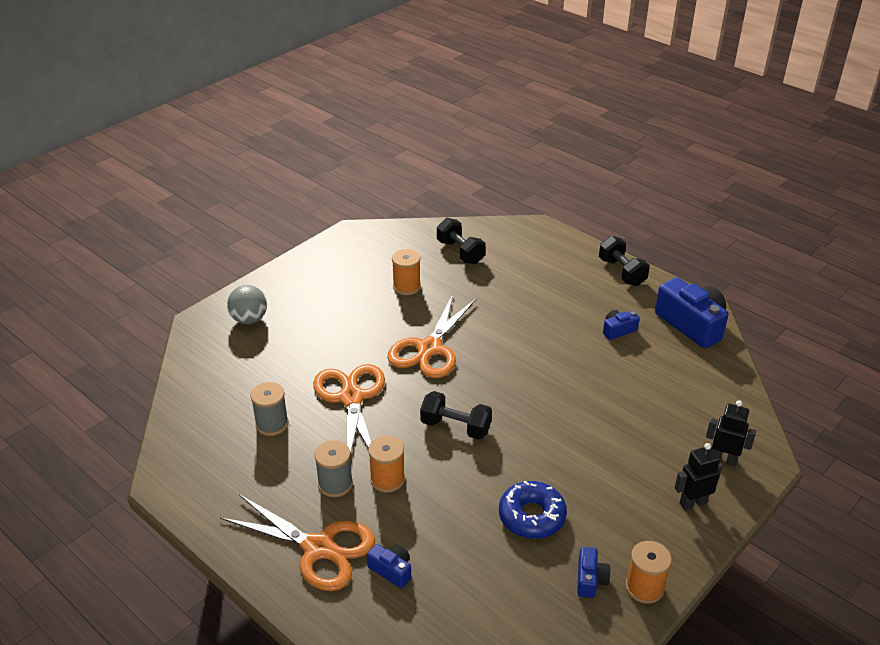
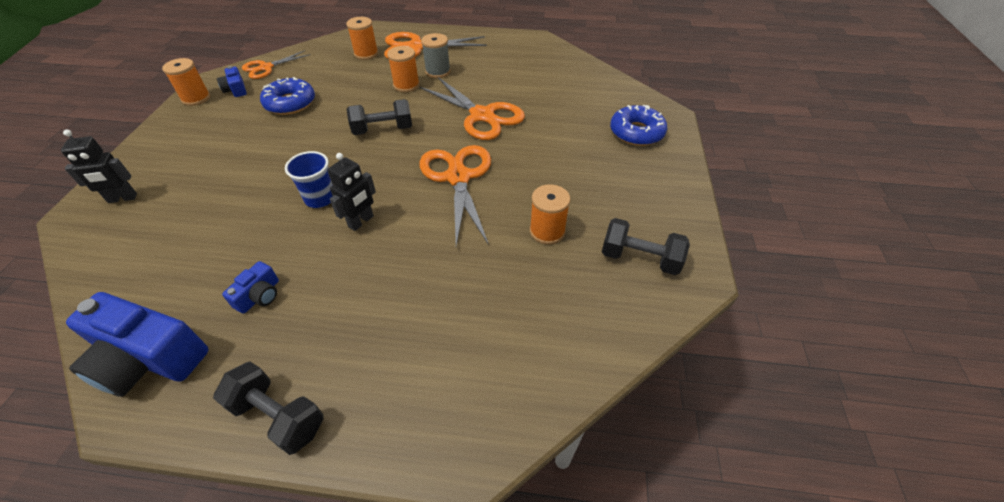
camera: 145 degrees right, 10 degrees up
(249, 319) = (636, 132): grey ball -> blue donut
(272, 424) = (516, 81): grey spool -> none
(391, 570) = (366, 54): blue camera -> orange spool
(460, 252) = (538, 319): black dumbbell -> black dumbbell (640, 258)
(538, 611) = (266, 68): none -> orange scissors
(549, 381) = (320, 198): none -> blue cup
(692, 503) = (157, 155): black robot -> black robot (361, 222)

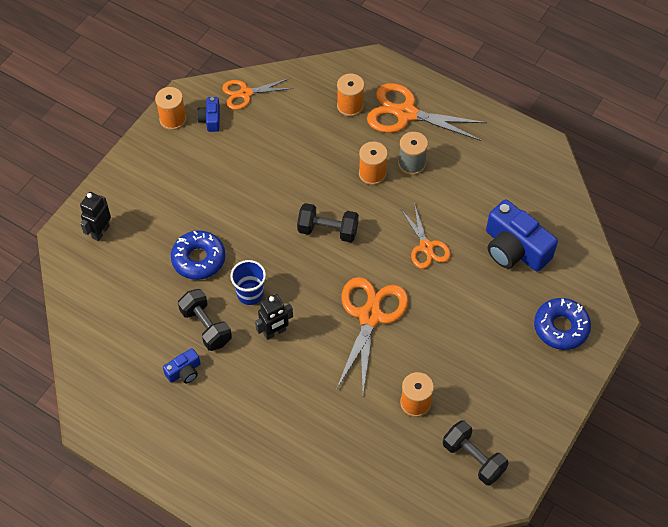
camera: 25 degrees right, 10 degrees up
(122, 198) = (100, 232): black robot -> black robot turned 105 degrees clockwise
(149, 358) = (107, 392): blue camera -> blue camera (514, 248)
(278, 416) = (177, 468): black dumbbell -> black dumbbell (206, 326)
(290, 103) = (255, 159): blue donut -> blue donut (198, 259)
(482, 116) = (426, 247): orange scissors -> orange scissors, size x0.61

